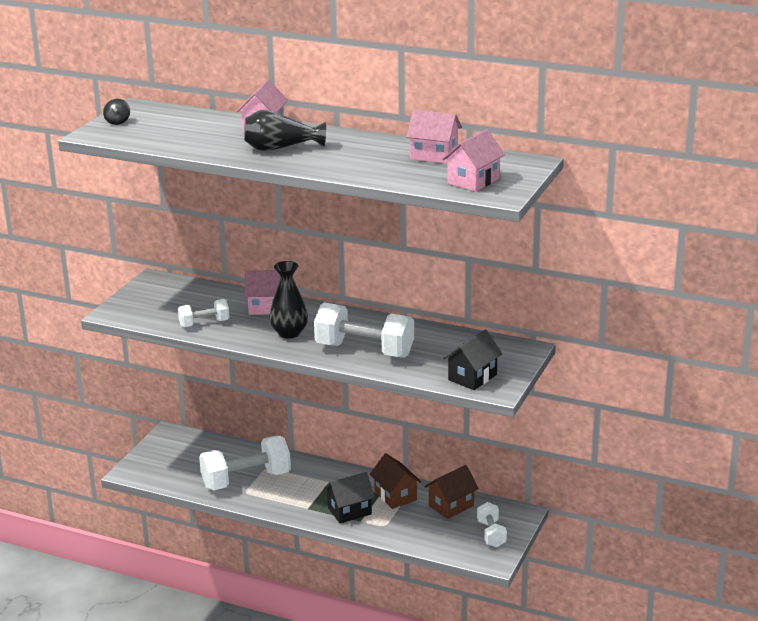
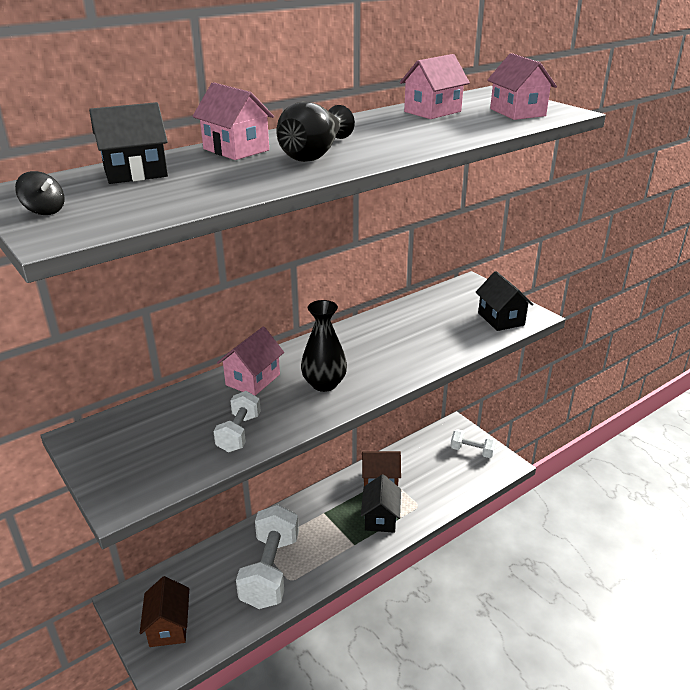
camera: 60 degrees left, 5 degrees up
(193, 120) = (135, 173): none -> black house
(364, 350) = (403, 353): white dumbbell -> none
(451, 506) = (418, 456): brown house -> brown house (169, 626)

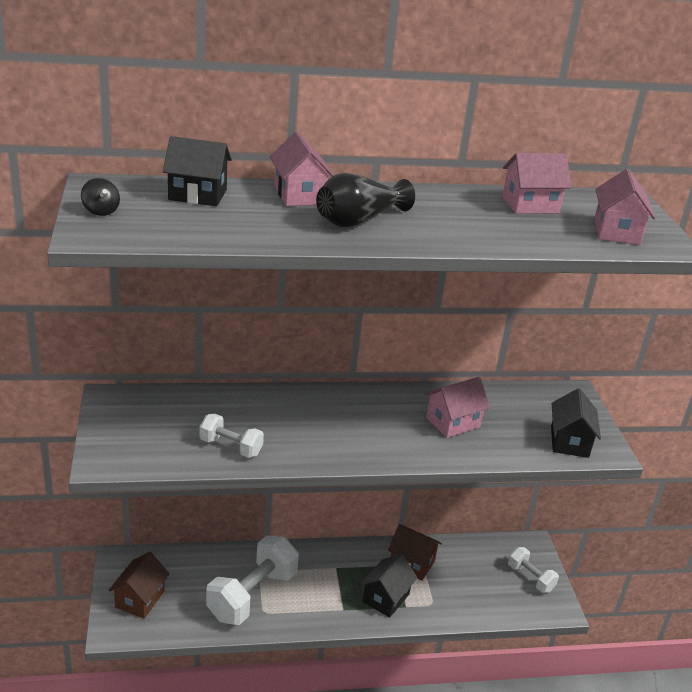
camera: 25 degrees right, 0 degrees up
(239, 433) = (231, 447): white dumbbell -> white dumbbell turned 75 degrees clockwise
(253, 380) = (279, 405): pink house -> pink house (453, 422)
(324, 384) = (337, 434): black vase -> none

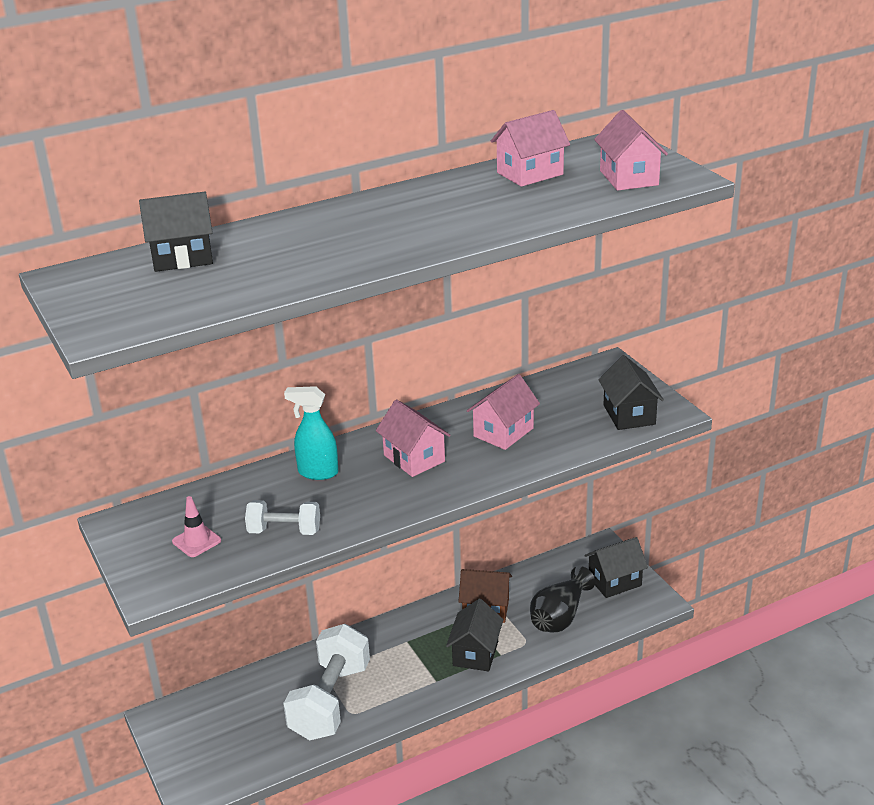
camera: 15 degrees left, 0 degrees up
(101, 211) = (91, 304): black spinning top -> none
(140, 599) = (206, 749): brown house -> none
(159, 432) = (196, 541): none -> pink traffic cone
(284, 407) = (317, 472): none -> turquoise spray bottle
(299, 195) = (290, 228): pink house -> pink house (414, 458)
(358, 220) = (370, 237): black vase -> black vase (560, 616)
(530, 578) = (614, 581): white dumbbell -> black house

